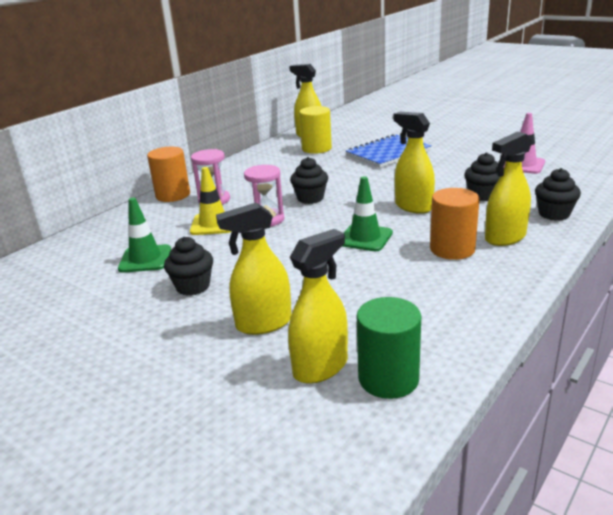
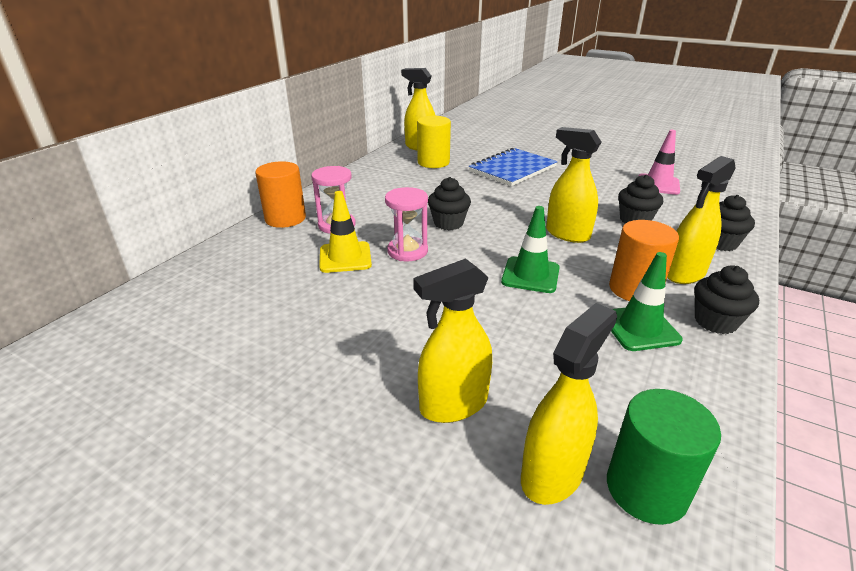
camera: 10 degrees left, 5 degrees up
(145, 259) = (272, 308): green traffic cone -> green traffic cone (639, 328)
(193, 286) = (344, 348): black cupcake -> black cupcake (715, 322)

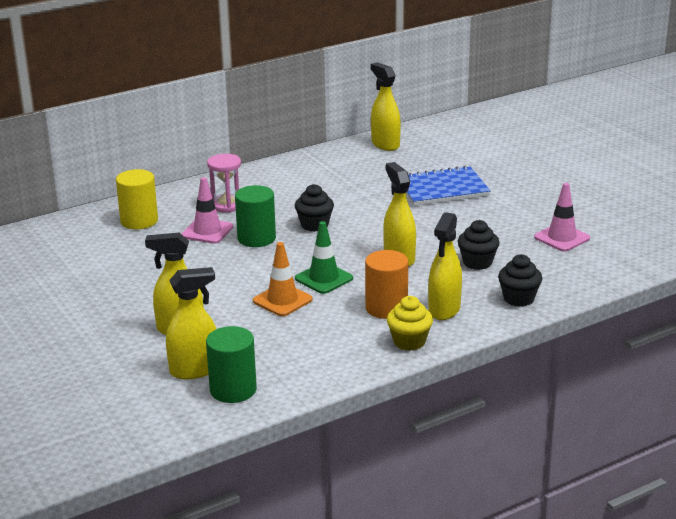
camera: 30 degrees right, 5 degrees down
(285, 218) = (194, 190): orange cylinder -> none
(345, 257) = (207, 231): yellow traffic cone -> pink traffic cone
(407, 251) = (256, 238): pink hourglass -> green cylinder
(433, 162) = (376, 164): yellow cylinder -> yellow cylinder (139, 221)
(523, 315) = (282, 300): none -> orange traffic cone
(639, 328) = (349, 329): green traffic cone -> none
(684, 273) = (444, 310): yellow spray bottle -> yellow spray bottle turned 60 degrees counterclockwise
(715, 322) = (409, 342): black cupcake -> yellow cupcake

